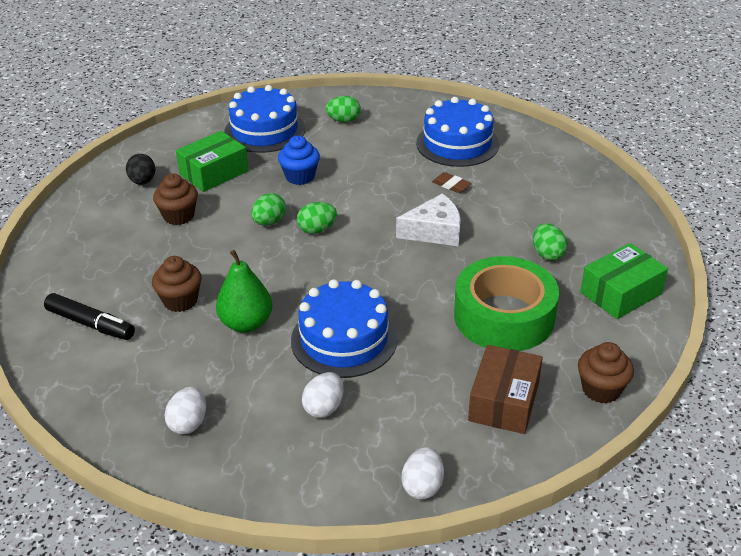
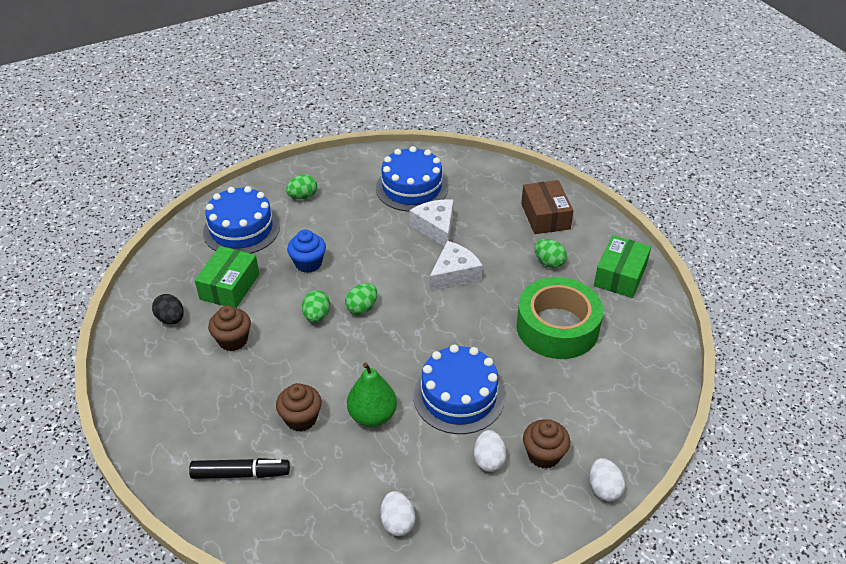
camera: 30 degrees left, 5 degrees up
(451, 185) = (435, 228): brown eraser -> white cheese
(504, 401) = (607, 396): brown box -> brown box (545, 216)
(601, 389) = (661, 358): brown cupcake -> brown cupcake (544, 455)

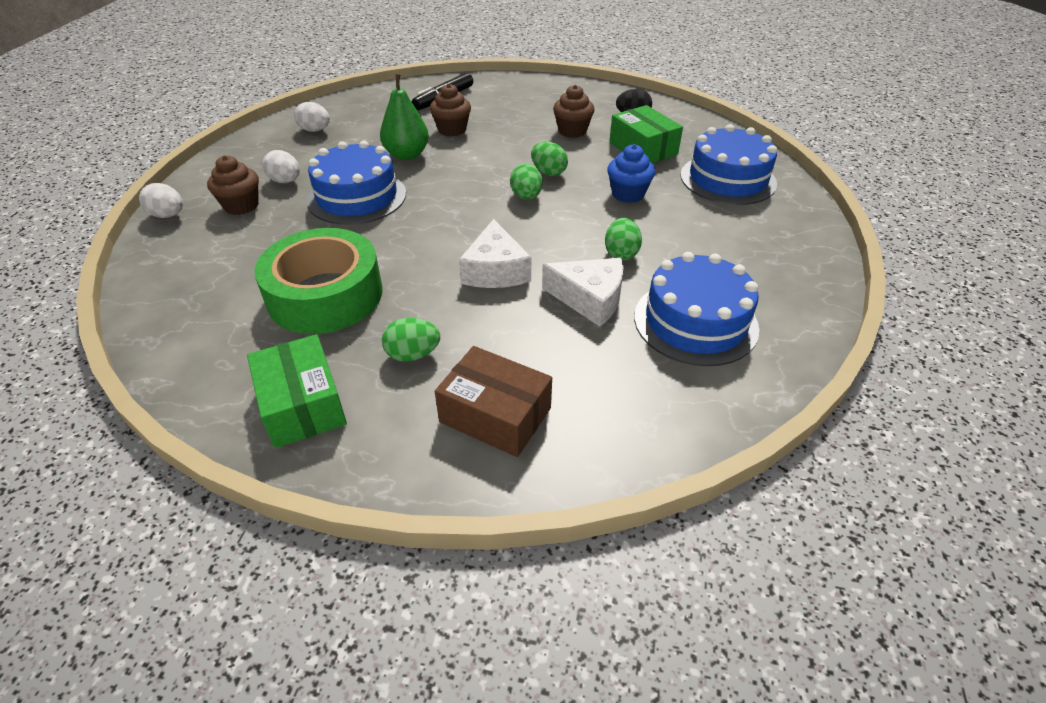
camera: 130 degrees right, 0 degrees up
(303, 196) = (755, 233): green egg -> green egg (621, 253)

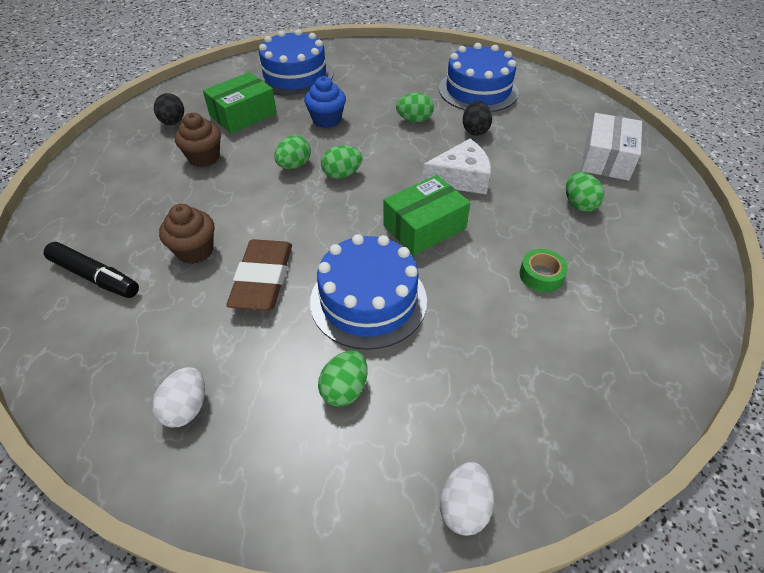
camera: 100 degrees left, 5 degrees up
(241, 206) = (415, 417): brown cupcake -> none
(285, 181) = (345, 389): white egg -> green egg
(302, 404) = (662, 250): green box -> green box (424, 227)
(325, 295) = (541, 275): green tape -> green tape, size x0.40
(407, 155) = (263, 279): green pear -> brown eraser
(495, 415) = (606, 158): brown box -> white box
(590, 299) = (475, 130): white cheese -> black egg

